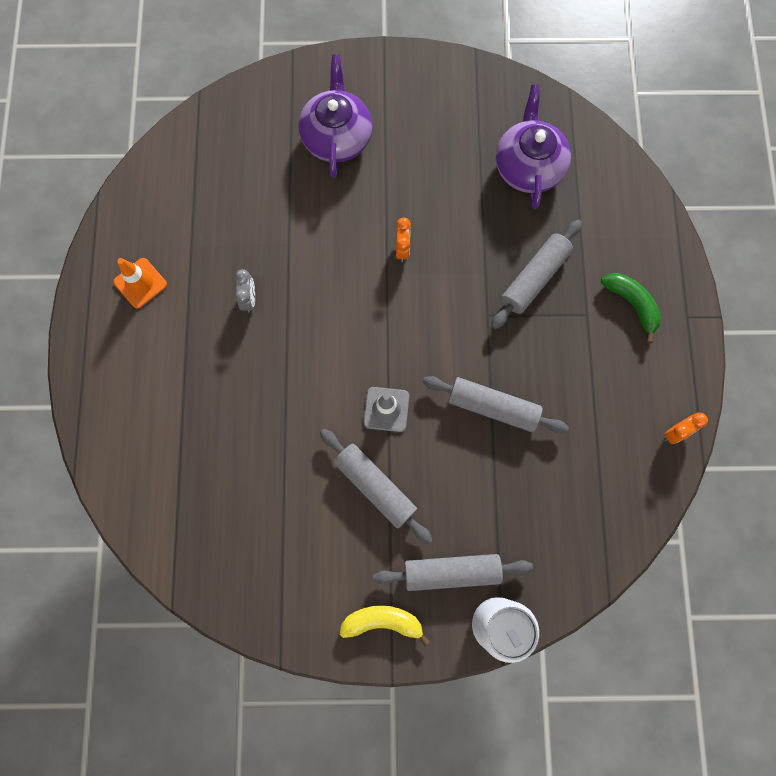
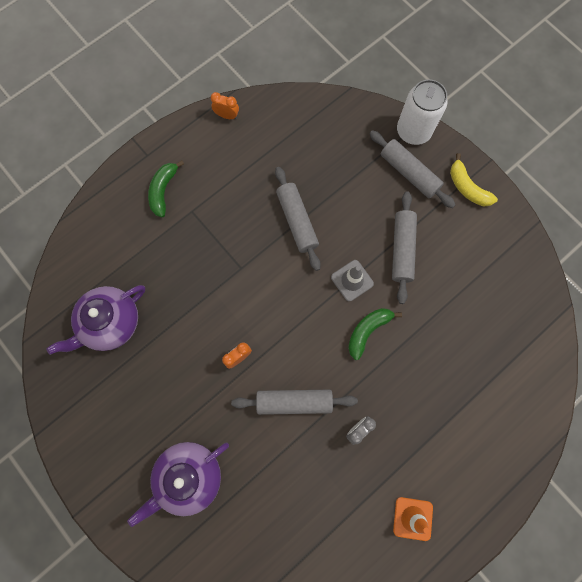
camera: 130 degrees left, 0 degrees up
(325, 382) = (367, 331): none -> green banana
(534, 278) = (191, 259): grey rolling pin -> grey rolling pin (294, 401)

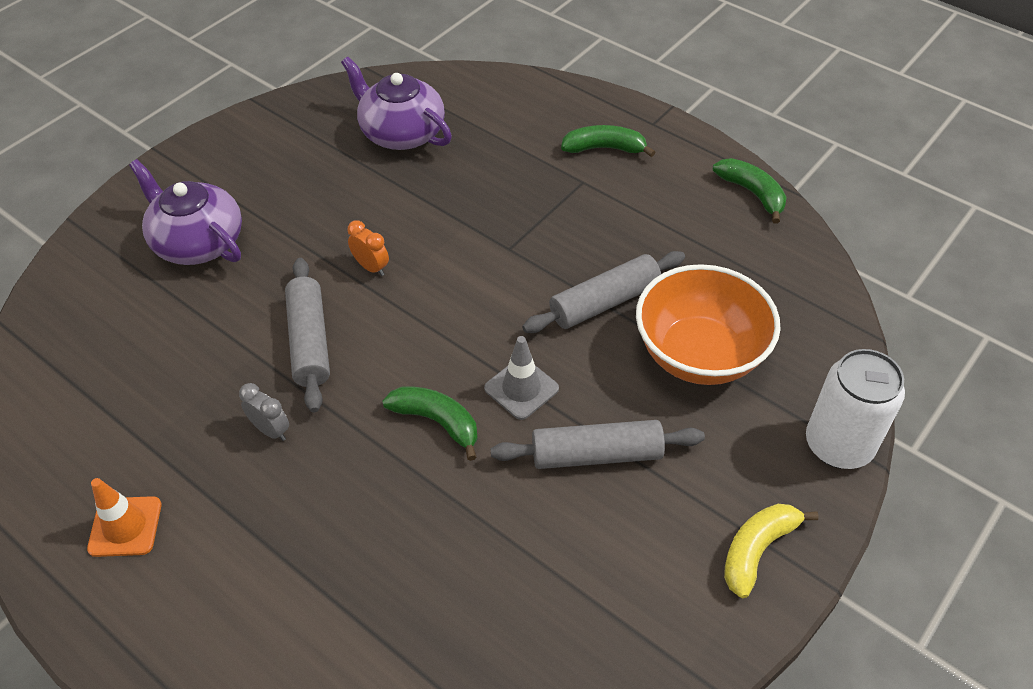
camera: 80 degrees right, 25 degrees down
(227, 116) = (752, 193): orange clock -> green banana
(345, 180) = (699, 355): none -> orange bowl
(409, 173) = (749, 448): grey rolling pin -> none

